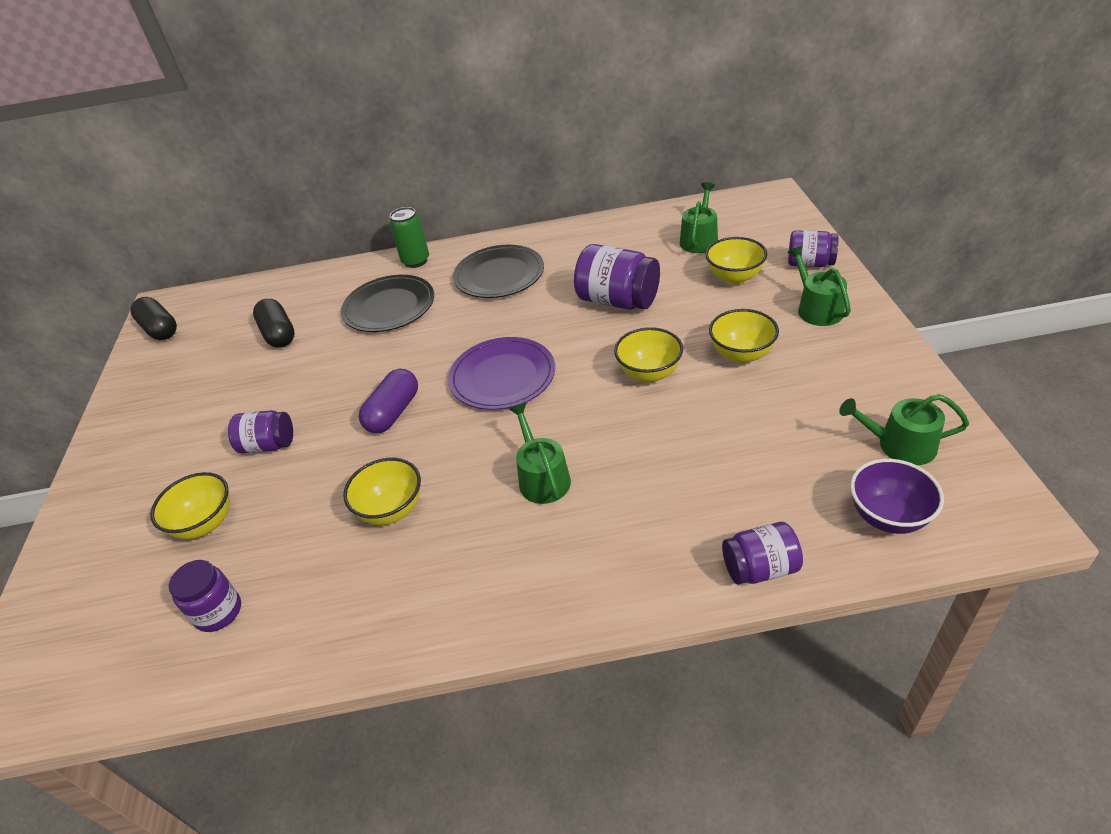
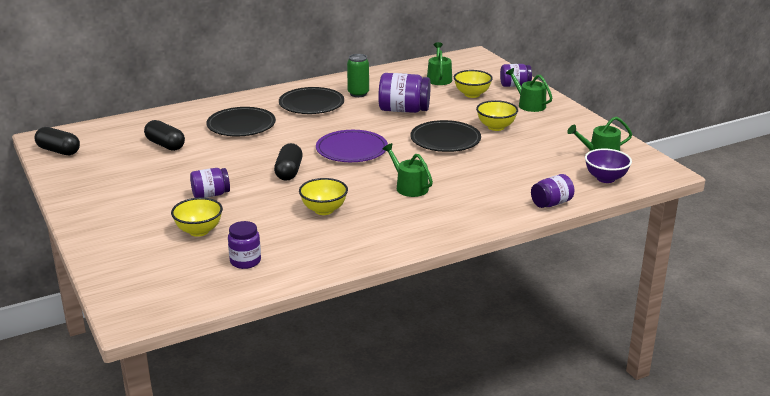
camera: 25 degrees left, 15 degrees down
(393, 412) = (289, 172): purple capsule -> black capsule
(416, 261) = (241, 101): green can -> green can (358, 94)
(649, 373) = (445, 140): yellow bowl -> black plate

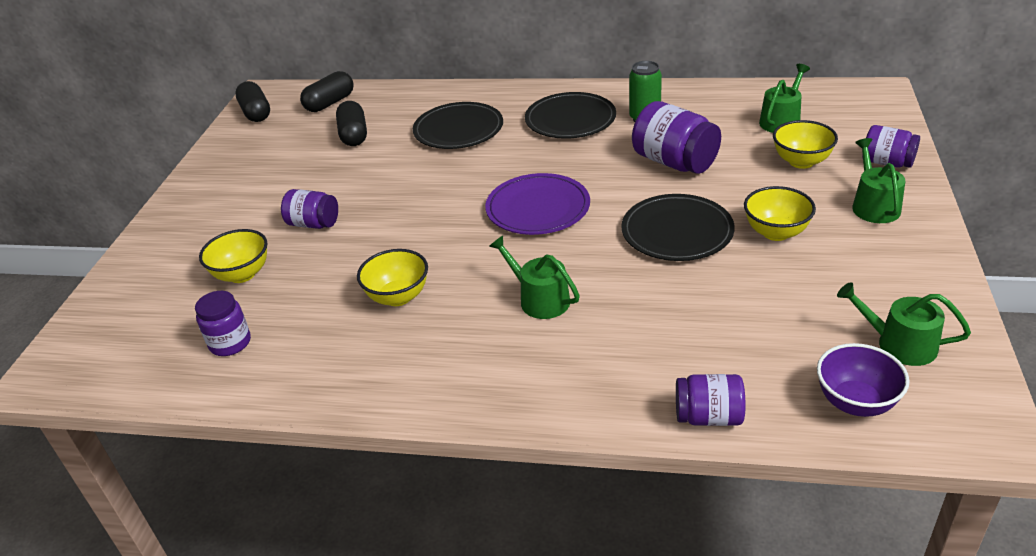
camera: 40 degrees right, 10 degrees up
(289, 172) = (429, 219): black capsule -> black capsule (330, 103)
(409, 187) = (539, 299): green watering can -> green watering can turned 45 degrees counterclockwise

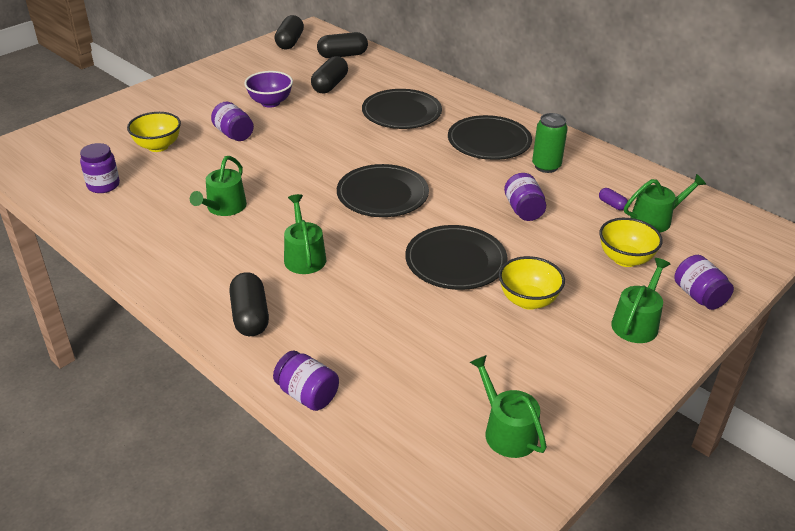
camera: 30 degrees right, 0 degrees up
(398, 297) = (224, 207): yellow bowl -> green watering can
(538, 208) = (382, 194): purple plate -> black plate
(563, 380) = (250, 316): none -> black capsule
(675, 162) = (523, 210): purple jar -> purple jar, size x0.62
(735, 124) = (612, 204): none -> purple capsule
(855, 402) = (417, 448): purple bowl -> purple bowl (270, 102)

